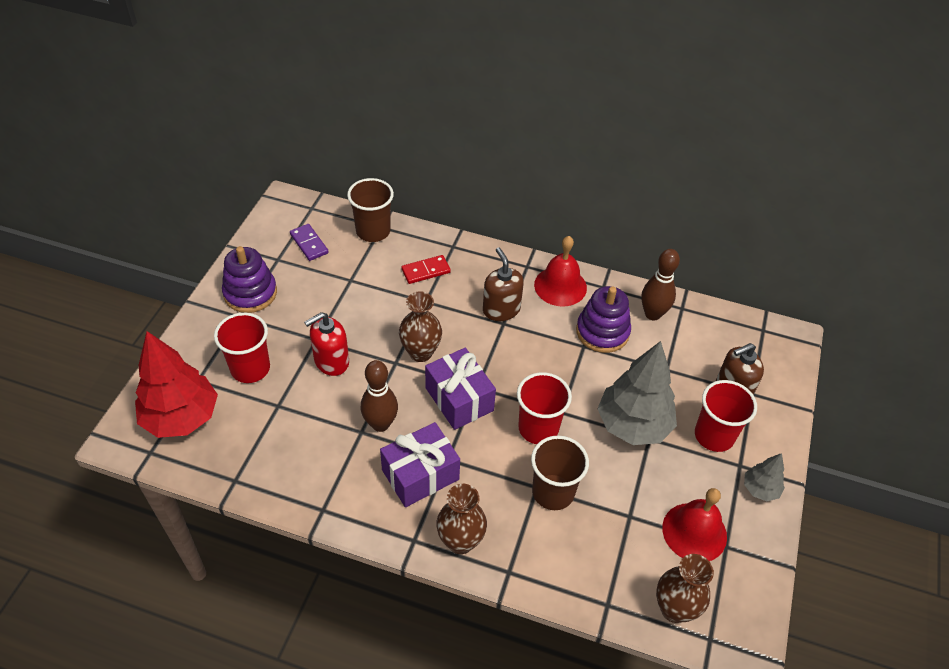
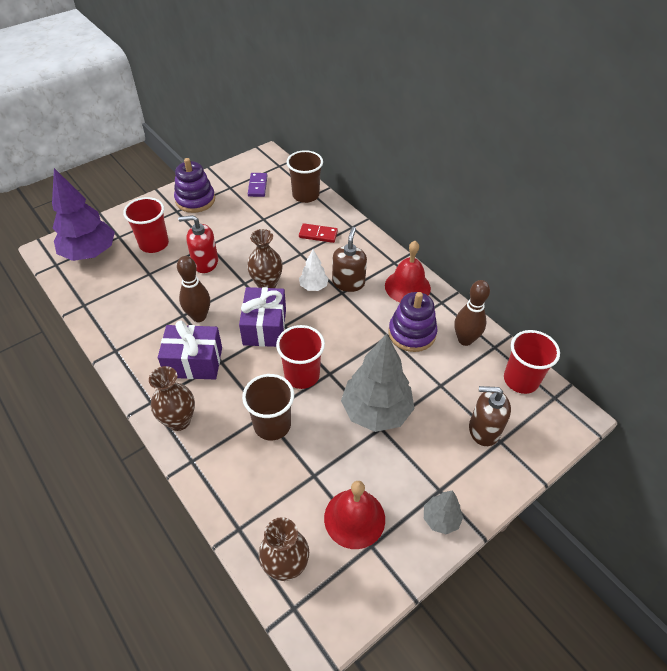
camera: 35 degrees right, 0 degrees up
(182, 417) = (90, 253): red tree -> purple tree
(470, 331) = (313, 286): none -> white tree
(714, 435) = (437, 455): red cup -> red cup (520, 380)

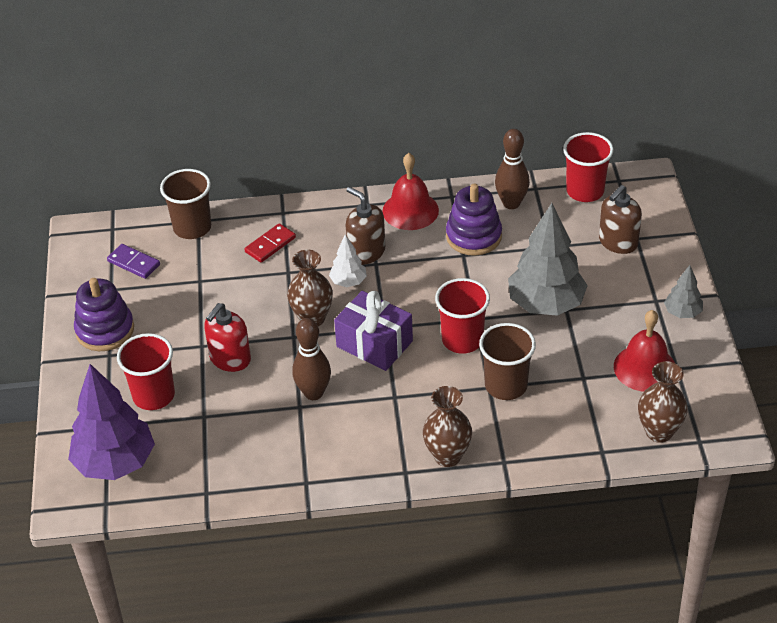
camera: 55 degrees left, 5 degrees down
(194, 362) = (378, 419): purple gift -> none

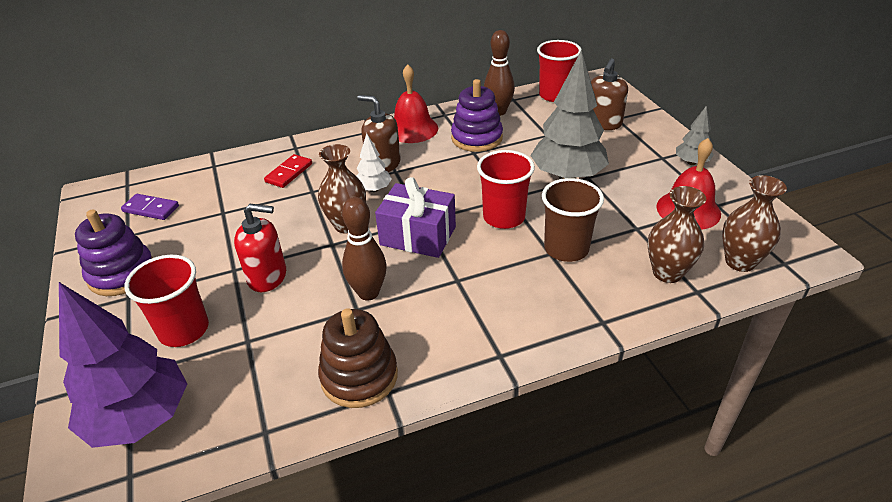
camera: 15 degrees left, 5 degrees down
(192, 227) = (209, 172): brown cup -> none
(230, 359) = (267, 277): red soap dispenser -> red soap dispenser turned 105 degrees counterclockwise
(287, 465) = (359, 376): none -> brown stacking toy
(447, 456) = (539, 328): brown vase -> brown vase (667, 273)

